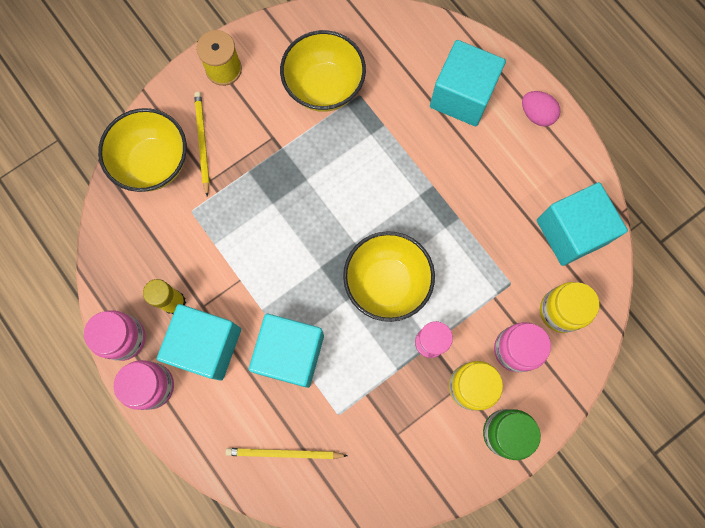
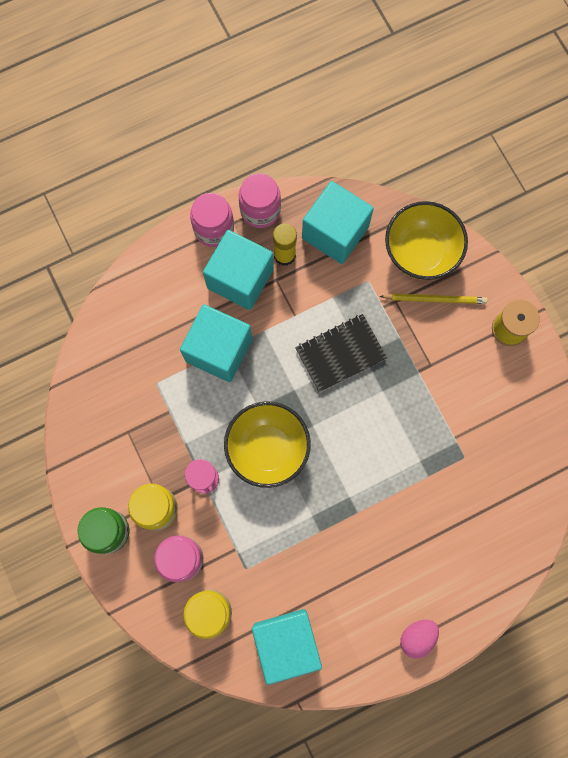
camera: 100 degrees right, 0 degrees up
(274, 226) = (340, 354): none -> black notebook
(284, 453) = (133, 331): yellow pencil -> none
(324, 87) = (477, 423): yellow bowl -> none
(462, 96) = (449, 562): turquoise cube -> turquoise cube (335, 232)

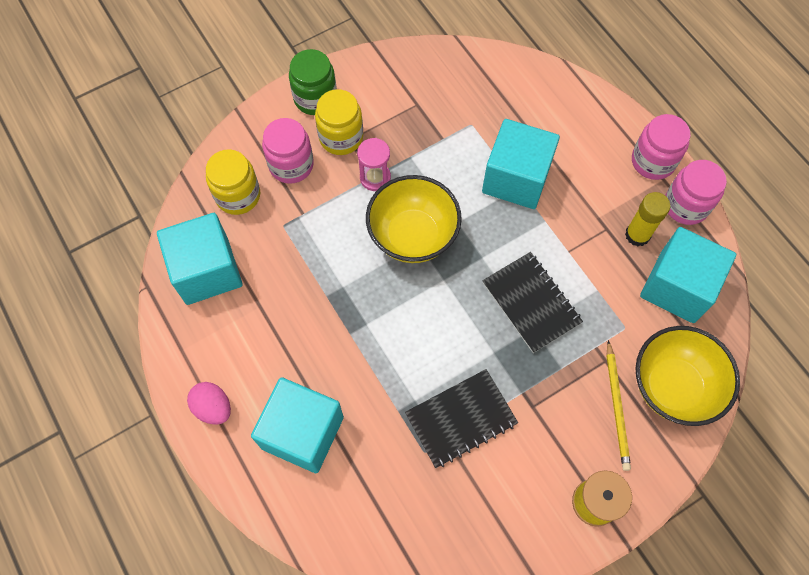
camera: 85 degrees right, 10 degrees down
(240, 278) = (601, 192): turquoise cube -> turquoise cube (302, 432)
(438, 424) = (461, 419): none -> black notebook

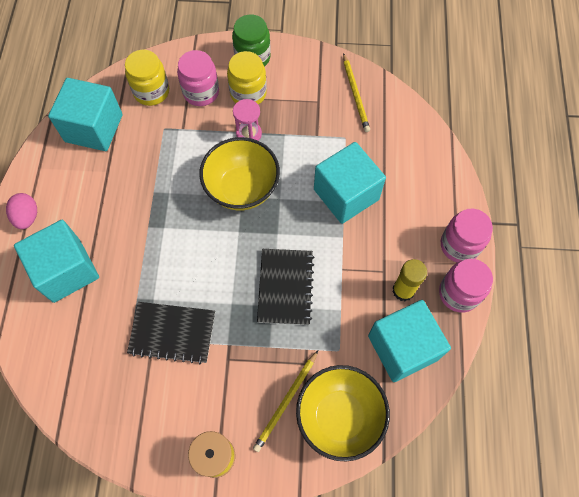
camera: 35 degrees right, 0 degrees up
(447, 76) = (355, 94): none -> yellow pencil

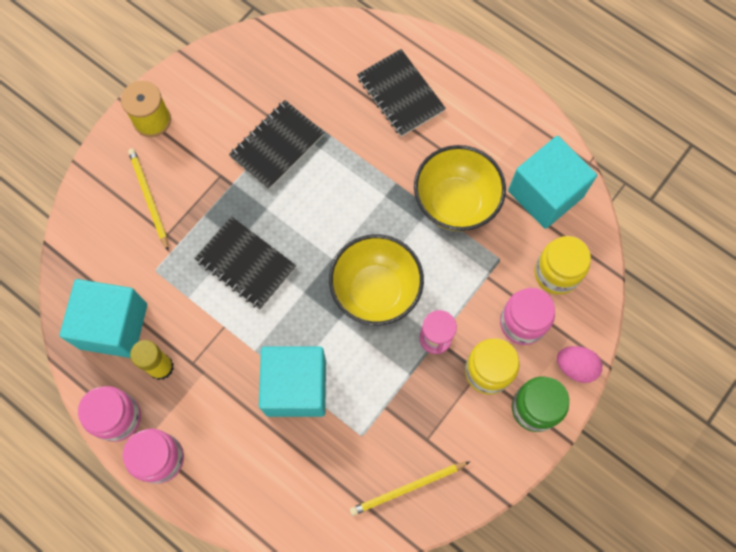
camera: 125 degrees right, 5 degrees up
(27, 217) = (480, 88): pink egg -> pink egg (575, 367)
(66, 270) = (400, 94): turquoise cube -> black notebook
(339, 416) = (103, 231): yellow bowl -> yellow bowl (455, 202)
(355, 94) = (407, 488): yellow pencil -> yellow pencil turned 45 degrees counterclockwise

